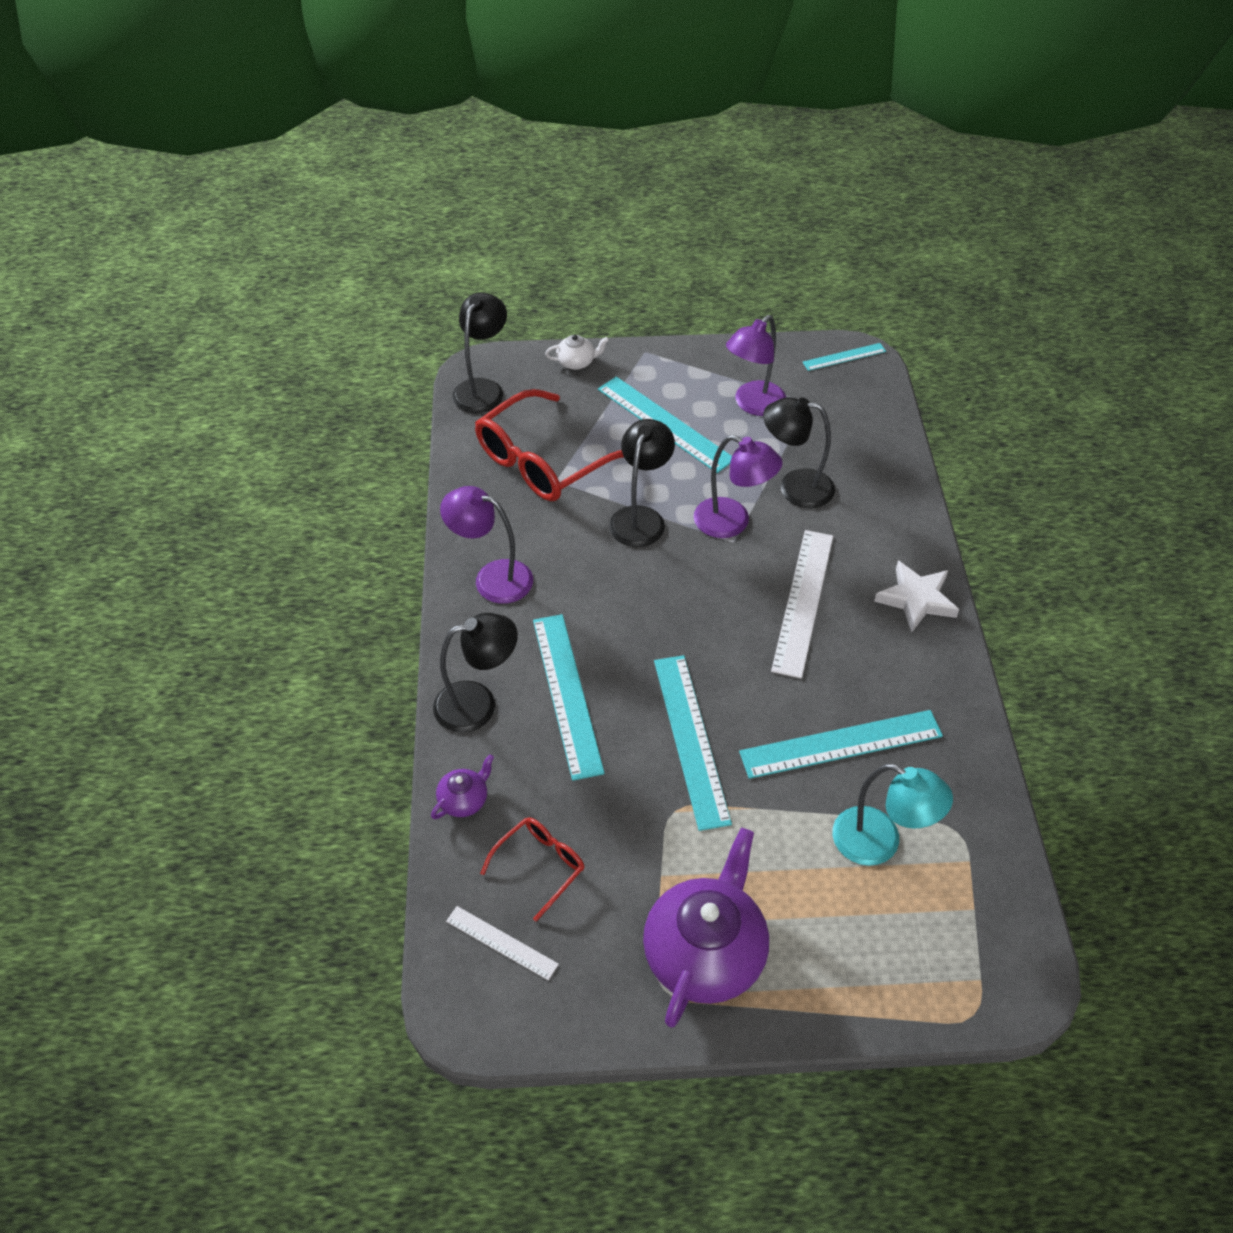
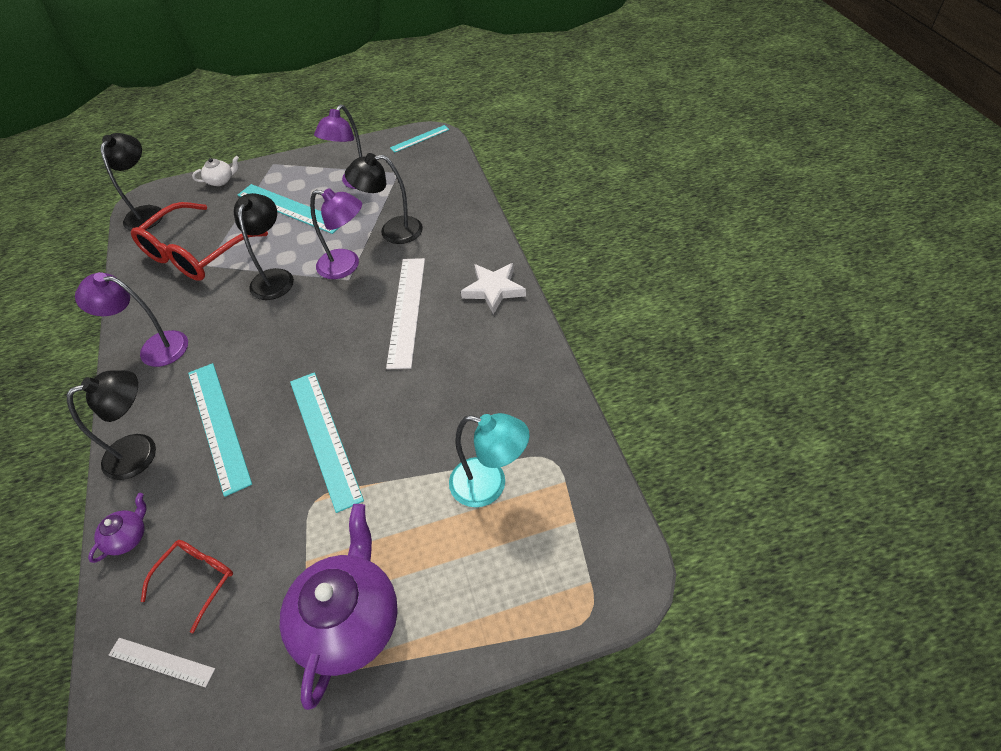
camera: 10 degrees left, 0 degrees up
(841, 744) = (448, 412): turquoise ruler -> none

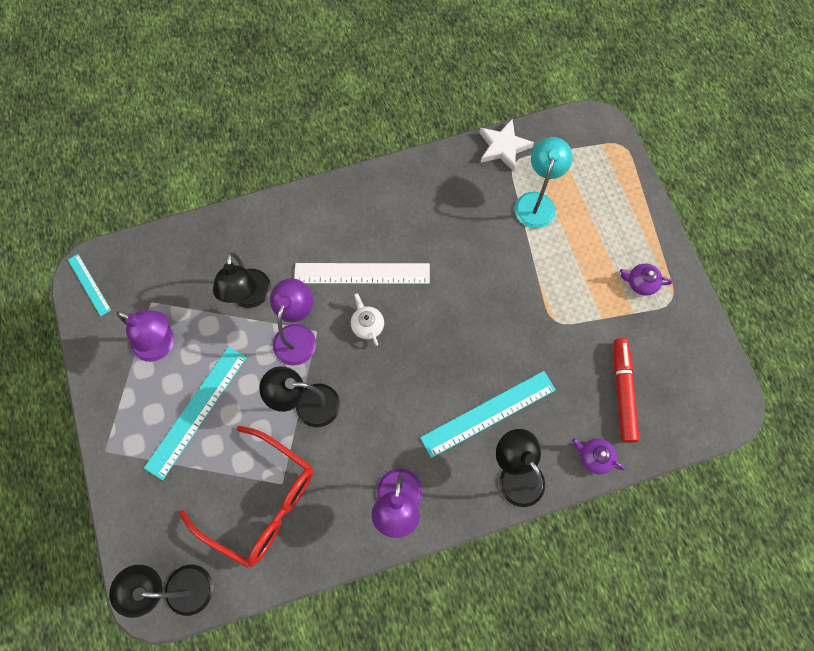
camera: 95 degrees left, 20 degrees up
(161, 661) = (680, 400): white ruler -> none
(197, 580) = (622, 392): red glasses -> red marker
(221, 181) = (128, 509): white teapot -> white teapot (367, 325)
(324, 438) = (499, 323): turquoise ruler -> none
(349, 621) = (641, 283): purple teapot -> purple teapot, size x0.45
(494, 289) = (341, 203): white star -> white star (503, 147)

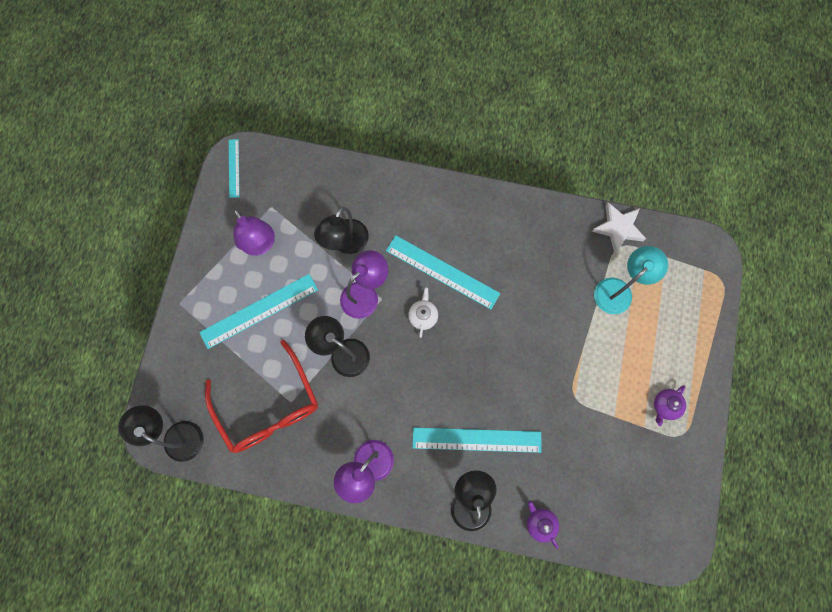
camera: 30 degrees right, 5 degrees up
(362, 273) = (442, 272): white ruler -> turquoise ruler
(622, 392) = (594, 485): red marker -> none
(641, 283) = (665, 406): purple teapot -> purple teapot turned 90 degrees counterclockwise

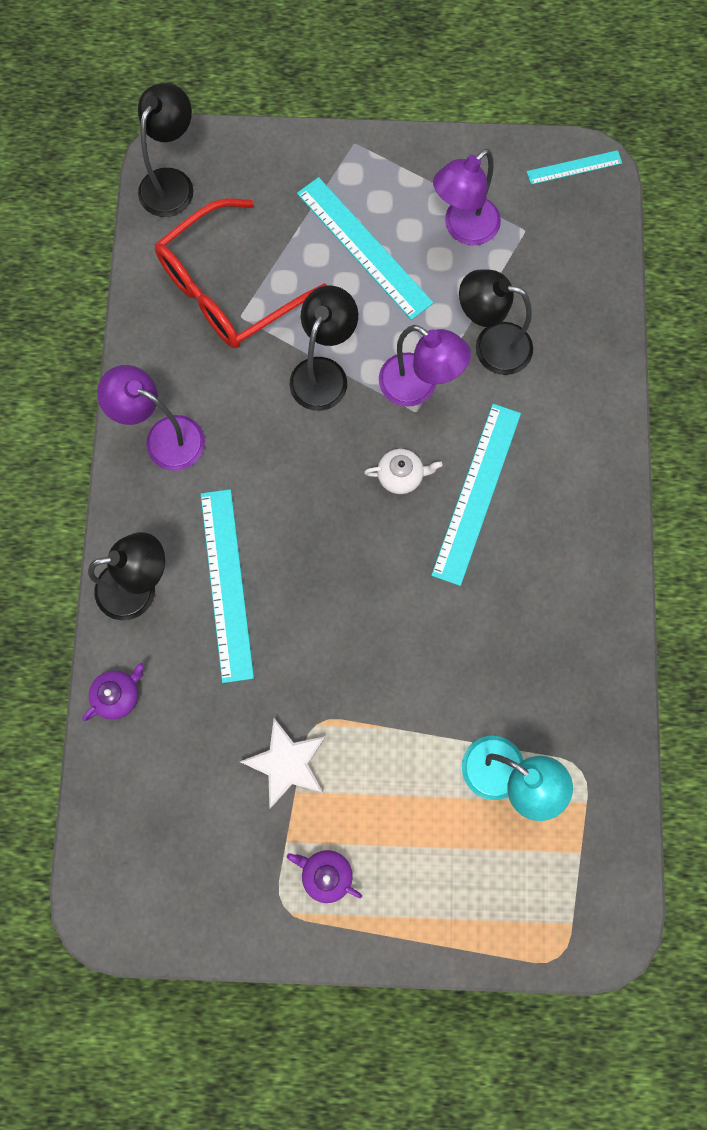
camera: 80 degrees right, 0 degrees up
(618, 228) = (613, 764): white star -> white star (287, 763)

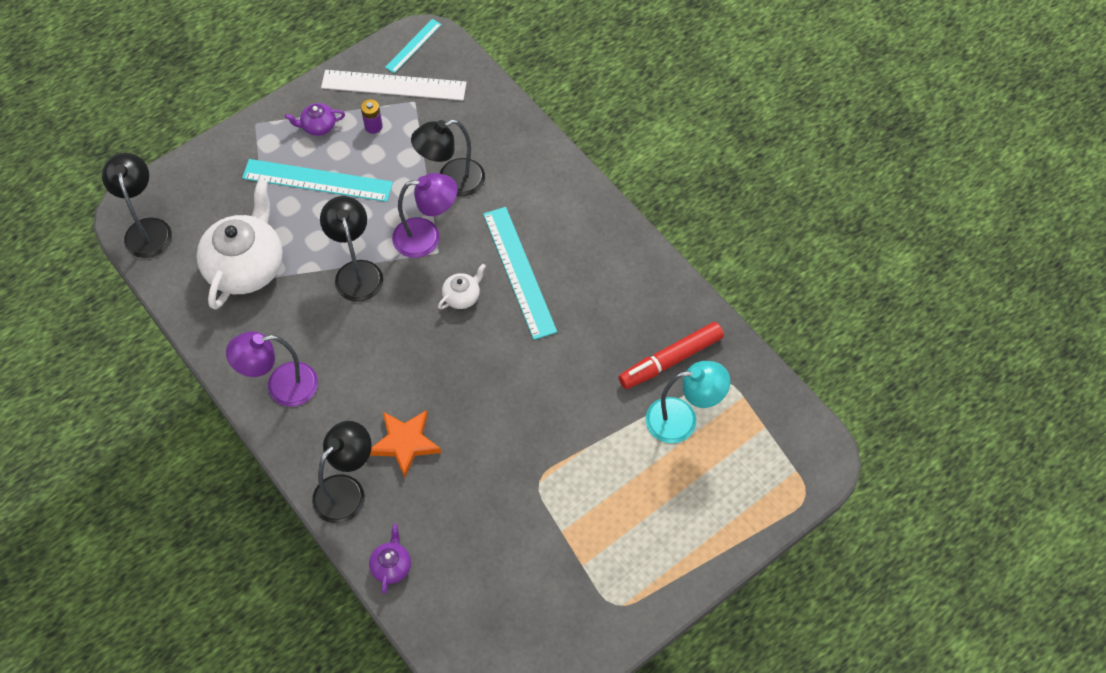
camera: 40 degrees left, 15 degrees down
(227, 584) = (405, 443): turquoise ruler -> orange star
(229, 289) = (246, 266): red glasses -> white teapot
(287, 763) = (541, 518): white star -> none
(326, 874) = (624, 563): purple teapot -> purple teapot (318, 126)
(463, 229) = (373, 126): purple lamp -> purple battery
(519, 198) = (393, 85): none -> white ruler
(547, 705) = (671, 360): none -> red marker

